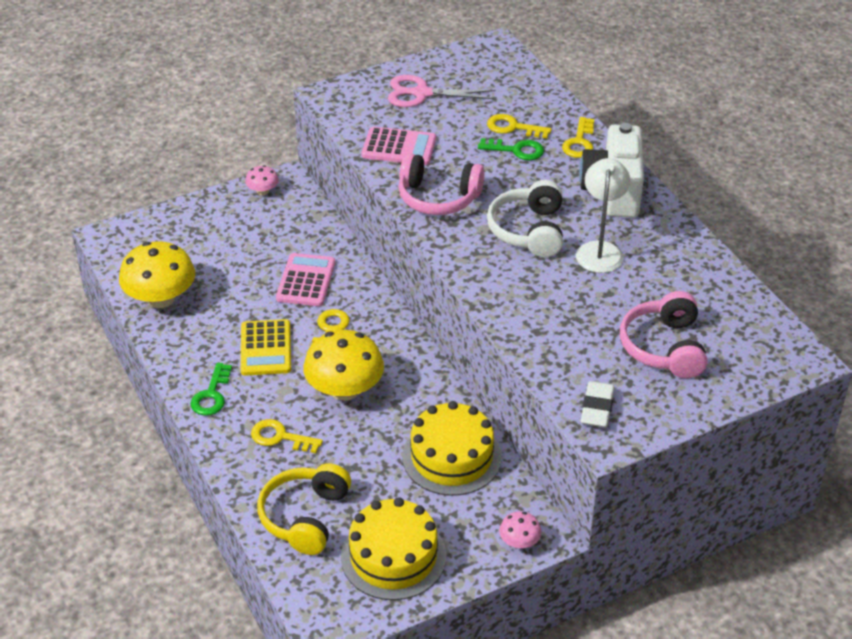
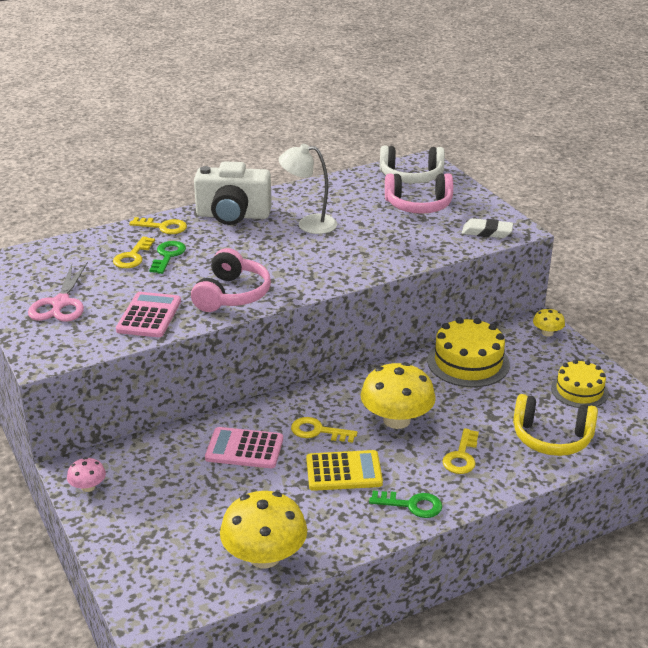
camera: 90 degrees left, 10 degrees down
(393, 556) = (579, 390): yellow cake -> yellow cake, size x0.66
(519, 542) = (547, 333): pink mushroom -> yellow mushroom
(528, 230) = (282, 253): white headphones -> white headphones (411, 177)

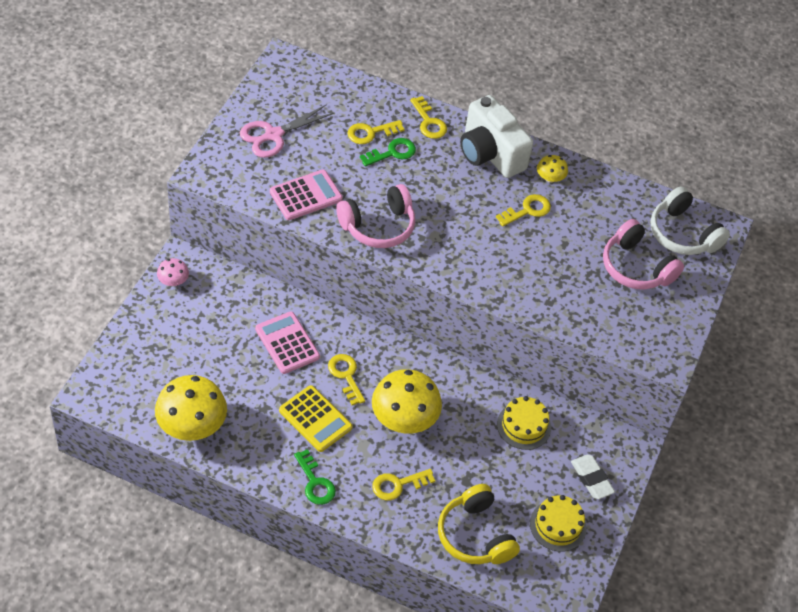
camera: 45 degrees right, 20 degrees up
(309, 224) = (527, 210): white lamp -> yellow key
(468, 362) = (524, 426): yellow cake -> yellow cake, size x0.66
(487, 232) = (640, 340): white eraser -> white eraser (591, 479)
(547, 333) = (622, 461): yellow mushroom -> yellow mushroom (550, 178)

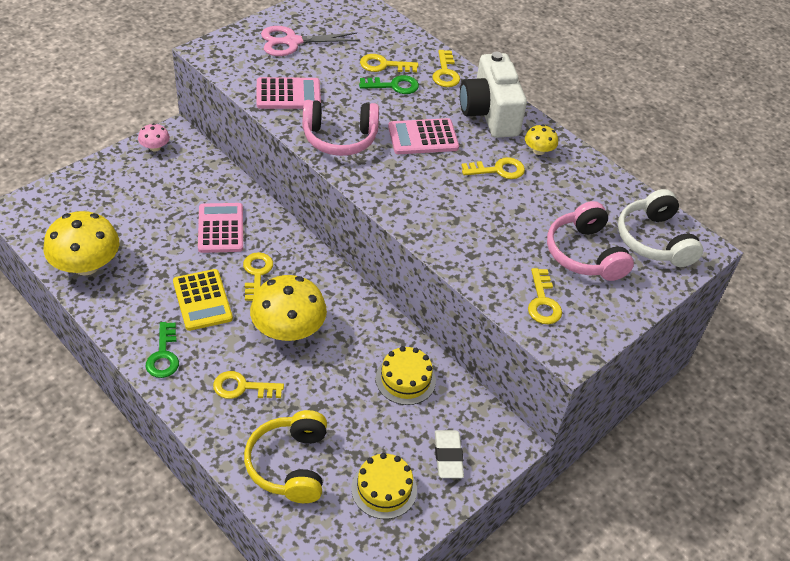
camera: 25 degrees right, 5 degrees down
(448, 199) = (423, 137): none -> pink calculator
(626, 324) = (543, 302): none -> yellow key

